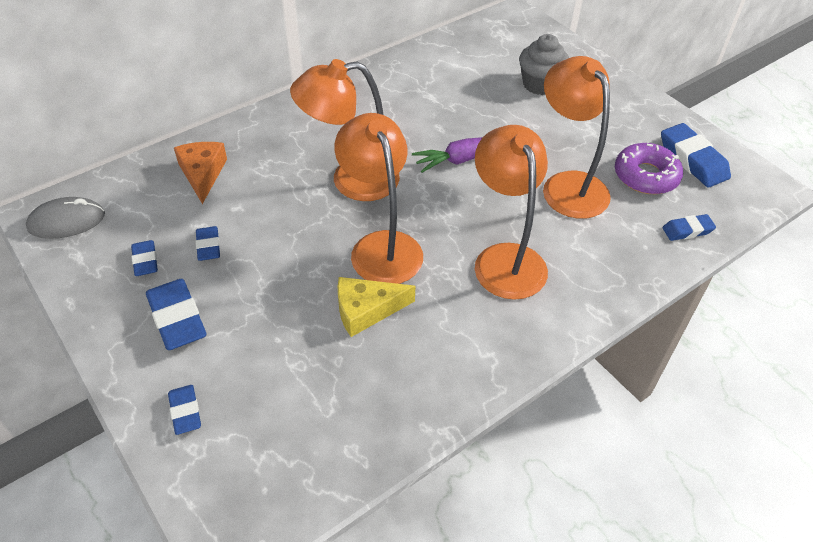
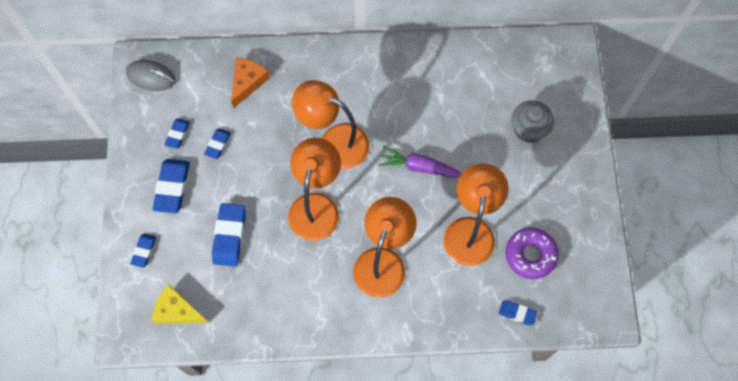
camera: 35 degrees right, 20 degrees up
(366, 310) = (276, 246): yellow cheese -> yellow cheese (177, 310)
(692, 160) = (576, 262): blue eraser -> blue eraser (229, 236)

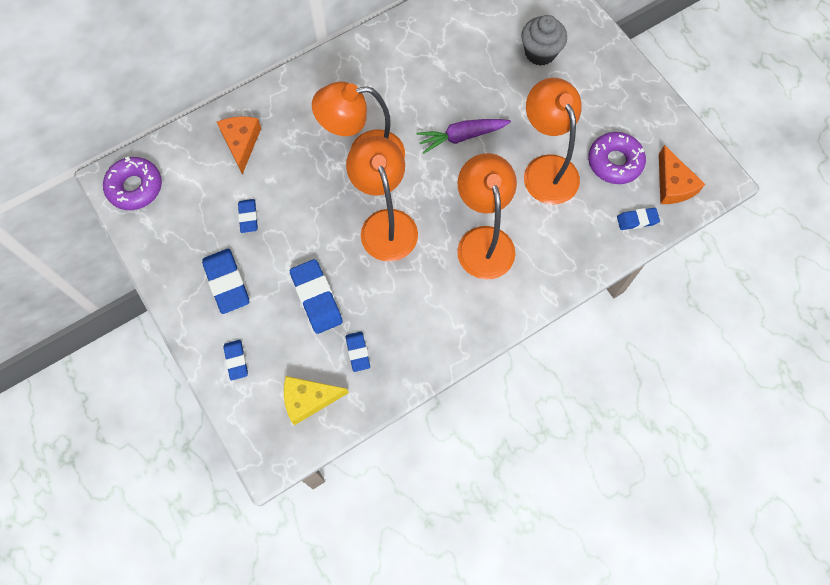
camera: 30 degrees left, 0 degrees up
(151, 76) = (135, 187): grey mouse -> purple donut
(178, 134) = (200, 229): blue eraser -> blue eraser (358, 352)
(567, 300) = (673, 184): none -> orange cheese

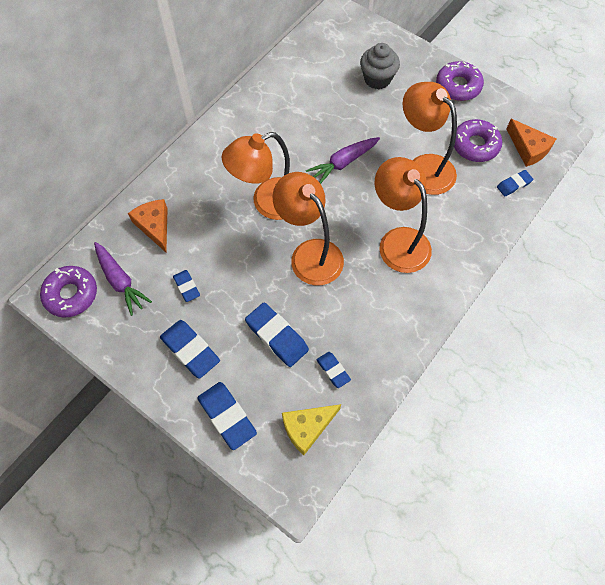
camera: 20 degrees left, 5 degrees down
(187, 189) = (120, 281): none -> purple carrot
(236, 360) = (227, 416): blue eraser -> blue eraser, size x1.74
(627, 88) = (458, 86): none -> purple donut

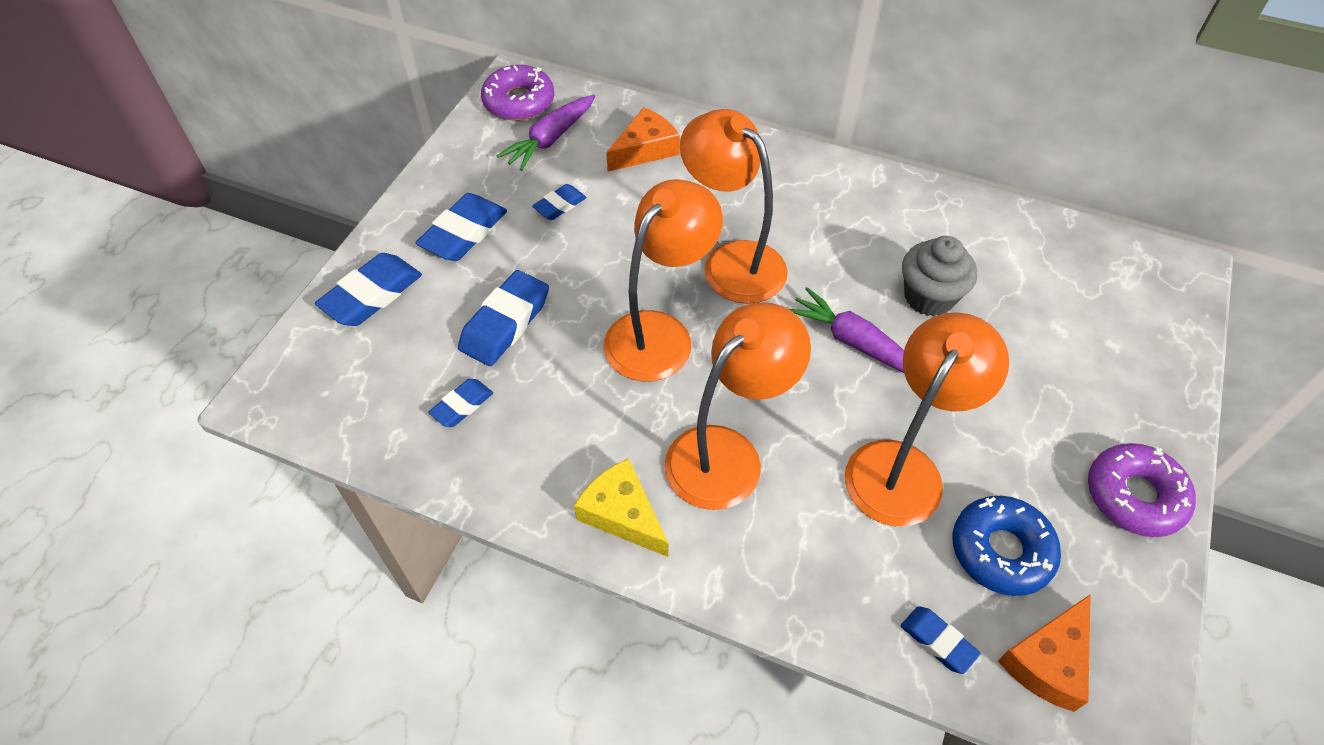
camera: 75 degrees right, 10 degrees down
(307, 427) = (365, 391): yellow cheese -> yellow cheese (622, 514)
(377, 79) = (1066, 356): grey cupcake -> grey cupcake (929, 297)
(475, 145) = (1001, 551): purple donut -> blue donut

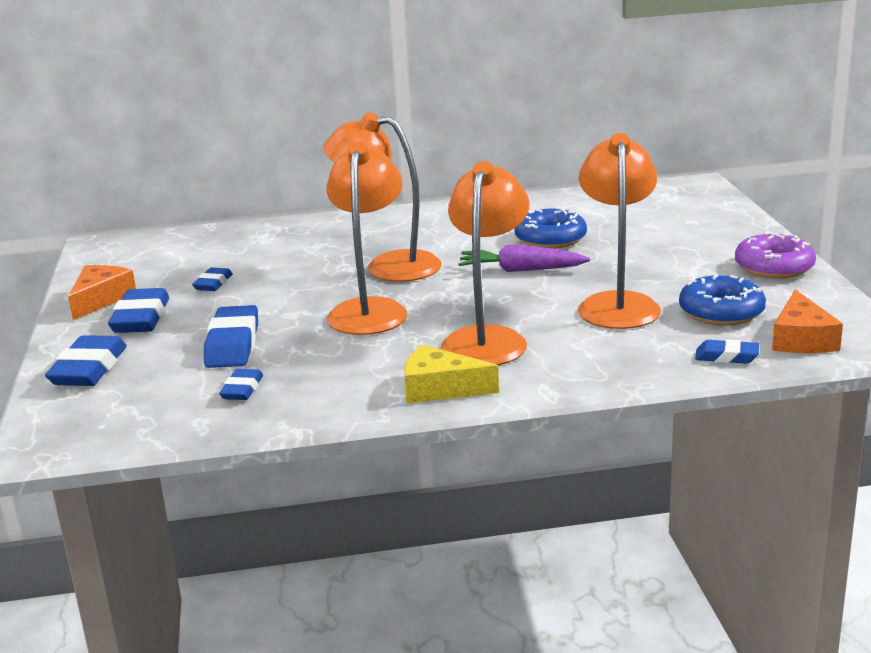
camera: 30 degrees left, 30 degrees down
(519, 102) = (115, 251): purple donut -> none
(550, 139) = (166, 260): purple carrot -> none
(645, 149) = (256, 242): orange cheese -> orange cheese (101, 299)
(929, 297) = (550, 239): grey cupcake -> blue donut

